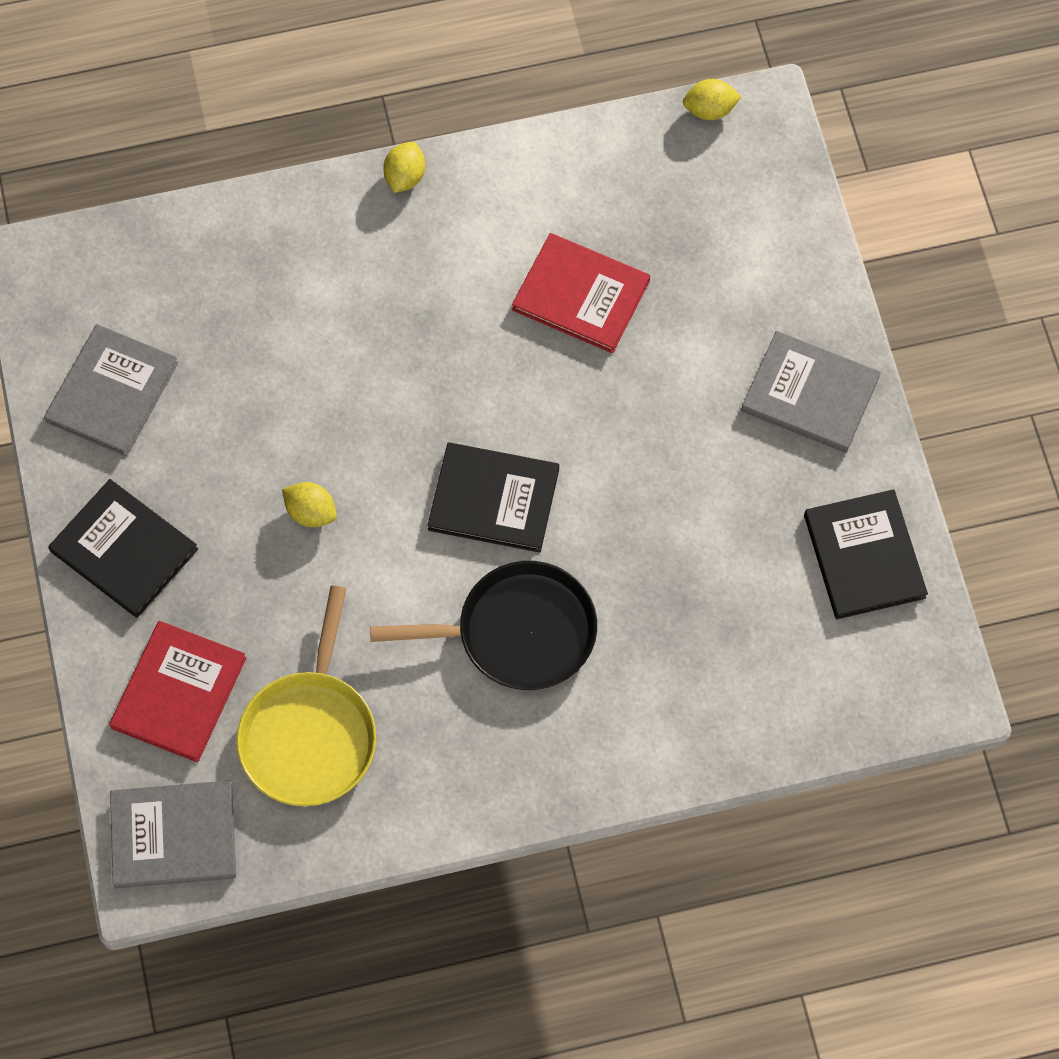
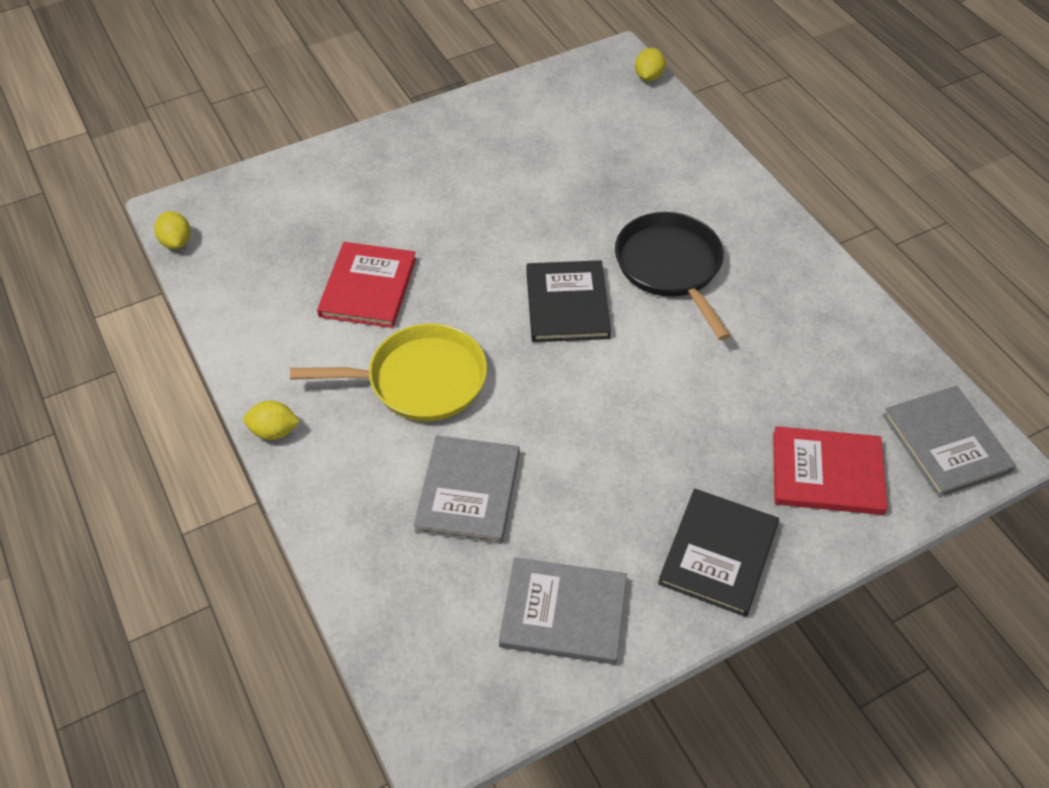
camera: 105 degrees left, 15 degrees down
(310, 734) = (814, 374): yellow pan -> yellow pan (420, 380)
(311, 512) = (625, 421): yellow lemon -> yellow lemon (648, 77)
(810, 394) = (419, 148): grey book -> grey book (468, 491)
(864, 556) = (535, 105): black book -> none

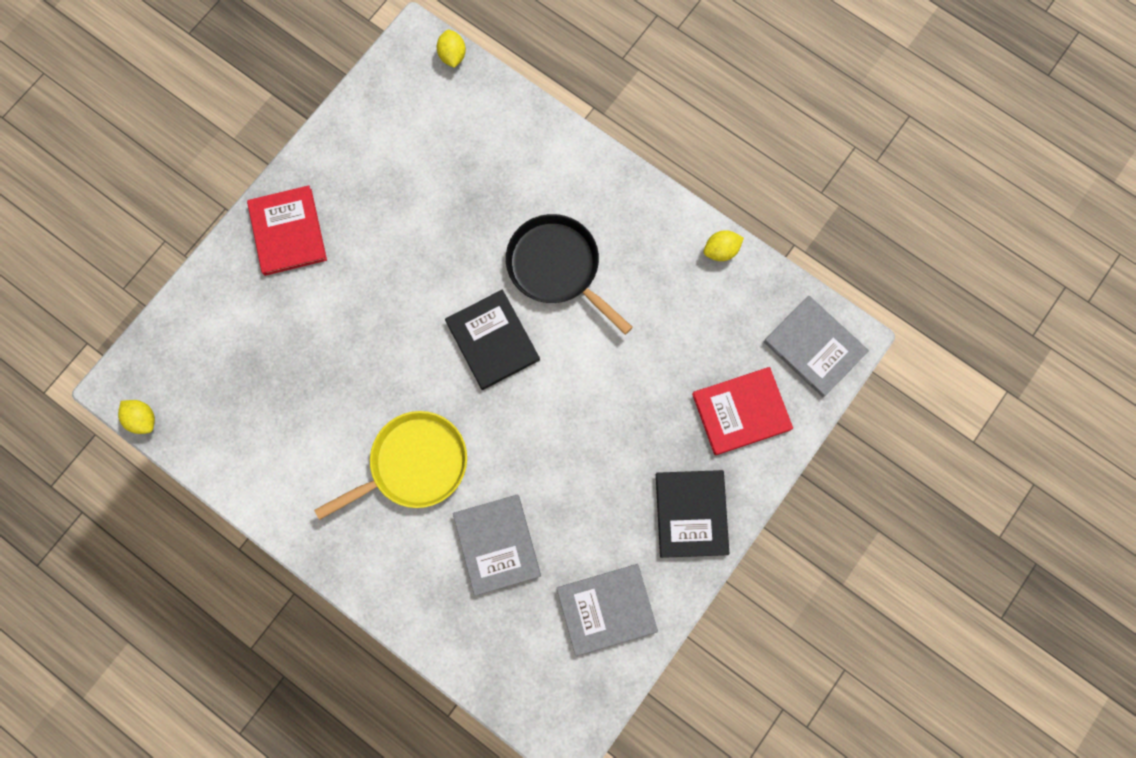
camera: 25 degrees left, 25 degrees up
(274, 431) = (328, 560): yellow lemon -> yellow lemon (721, 250)
(368, 287) = (327, 394): red book -> red book (288, 232)

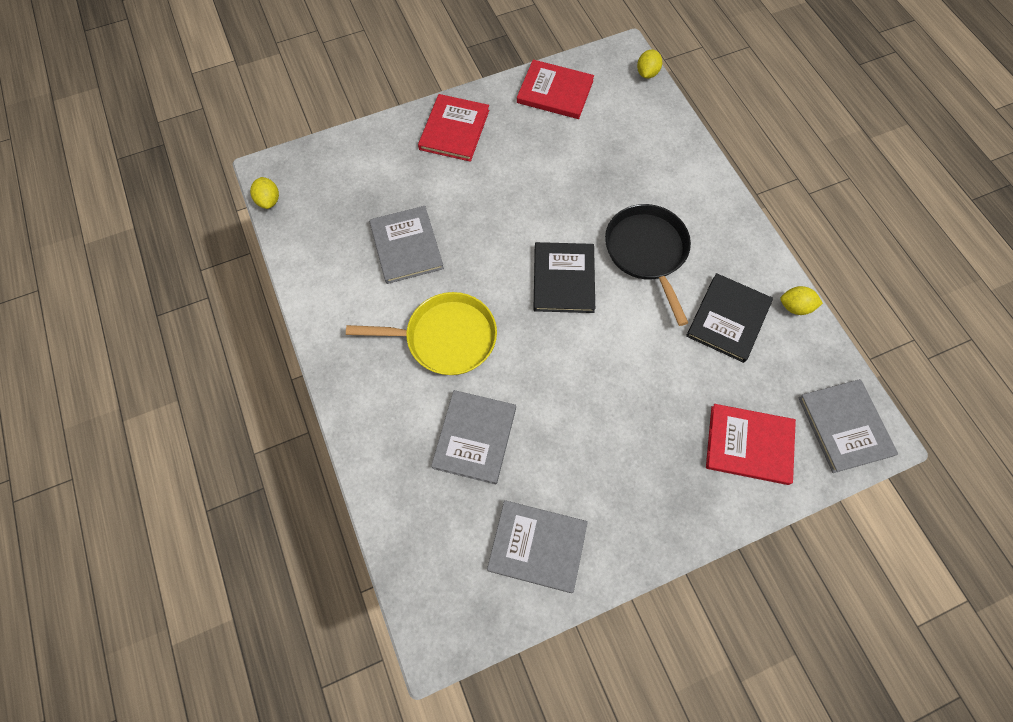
camera: 30 degrees right, 10 degrees down
(318, 391) = (406, 246): none -> grey book
(368, 129) = (555, 92): none -> red book
(691, 514) = (658, 507): black book -> black book (728, 319)

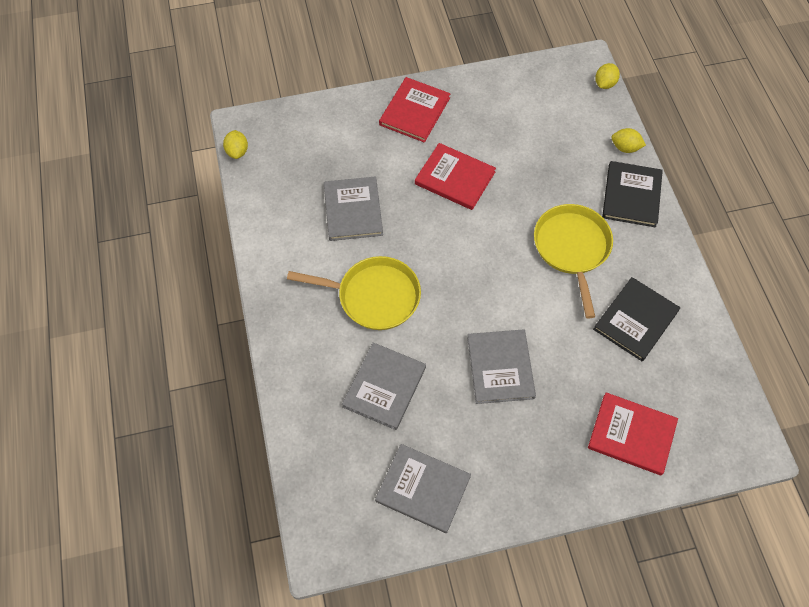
camera: 10 degrees right, 5 degrees down
(555, 92) = (514, 89): red book -> red book (455, 178)
(563, 279) = (490, 261): black book -> black book (631, 195)
(647, 252) = (572, 248): black pan -> yellow pan
(795, 307) = (701, 319): yellow lemon -> yellow lemon (625, 148)
(844, 426) = (724, 433): grey book -> grey book (500, 367)

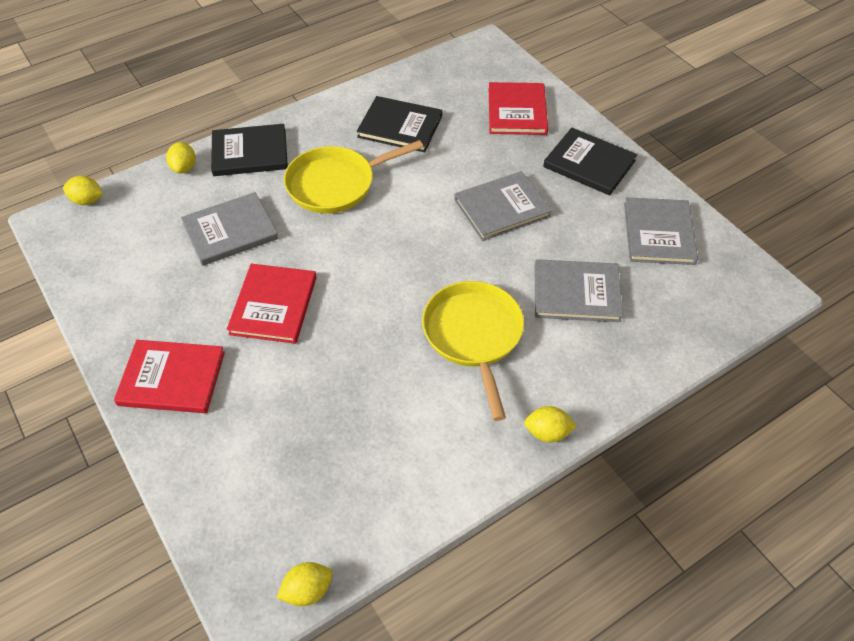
camera: 110 degrees left, 10 degrees down
(273, 313) = (547, 433): none -> yellow lemon
(353, 210) = (360, 397): grey book -> grey book (230, 231)
(533, 470) = (589, 164): none -> black book

